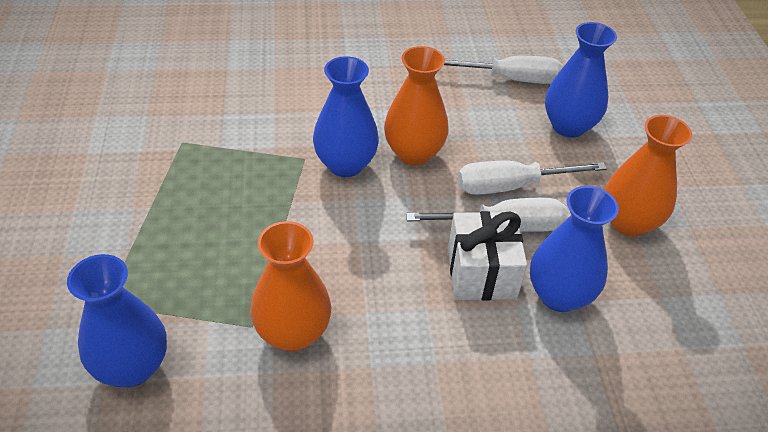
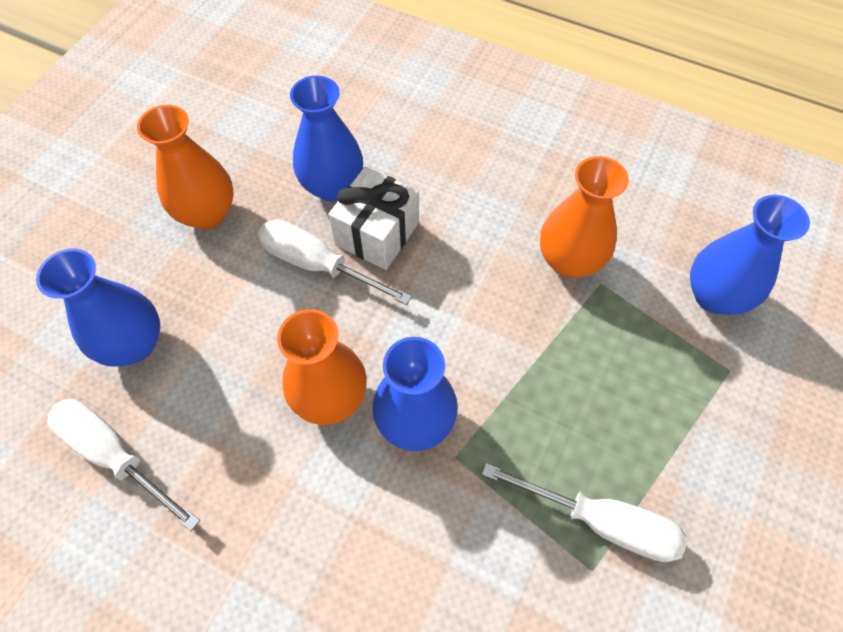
camera: 145 degrees left, 15 degrees up
(511, 186) = (270, 302): white screwdriver -> white screwdriver (601, 521)

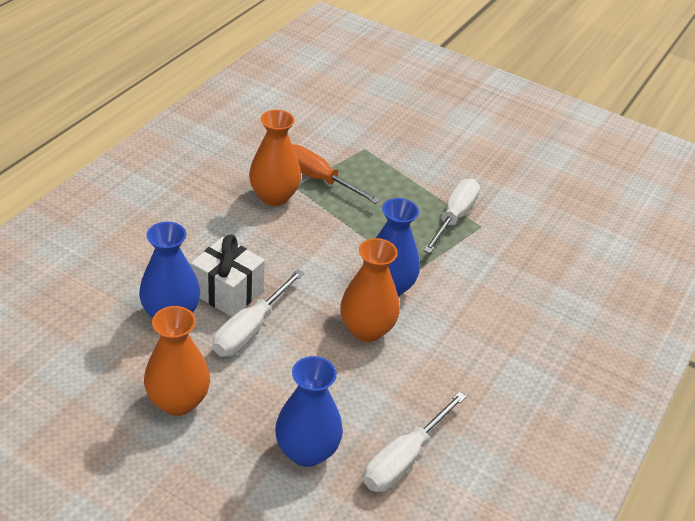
camera: 90 degrees left, 20 degrees down
(628, 310) = (318, 179): none -> orange screwdriver
(714, 296) = (313, 142): blue vase -> none

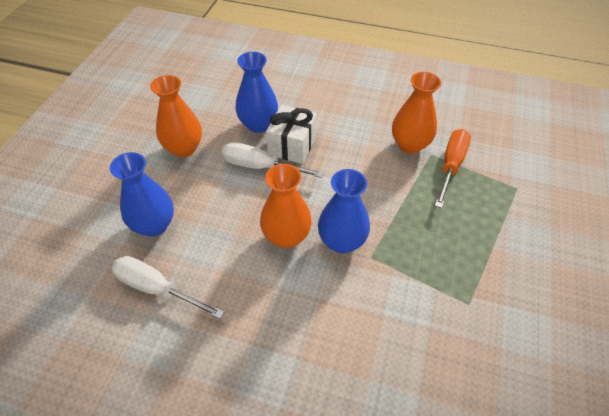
camera: 80 degrees right, 10 degrees up
(454, 217) = (466, 277): white screwdriver -> none

